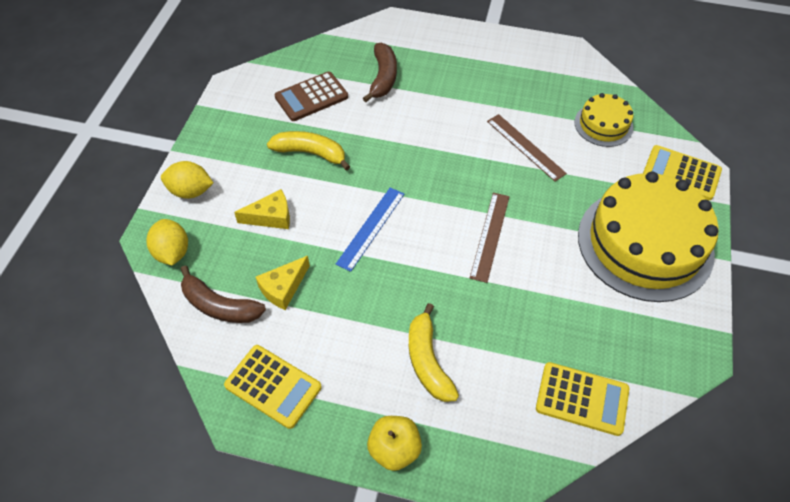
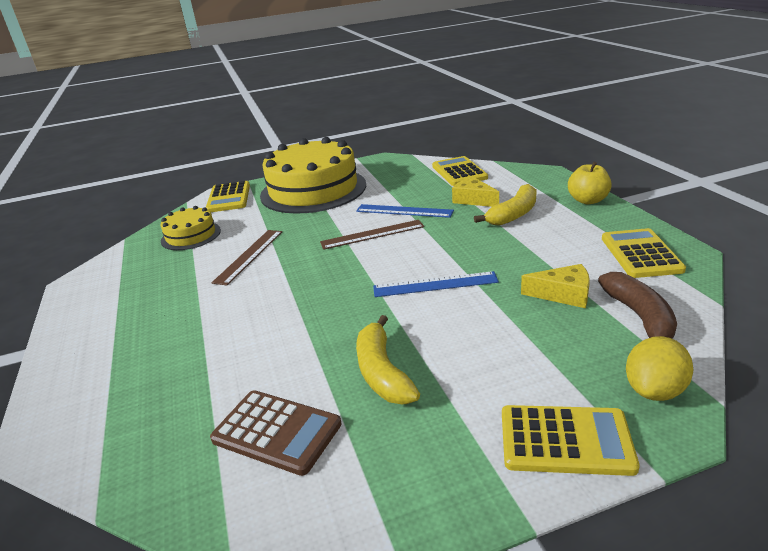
camera: 120 degrees left, 25 degrees down
(191, 191) = (565, 440): yellow lemon -> yellow calculator
(271, 217) = (504, 347): yellow cheese -> yellow cheese (473, 200)
(383, 78) = (191, 385): brown banana -> none
(519, 284) = (404, 211): none -> blue ruler

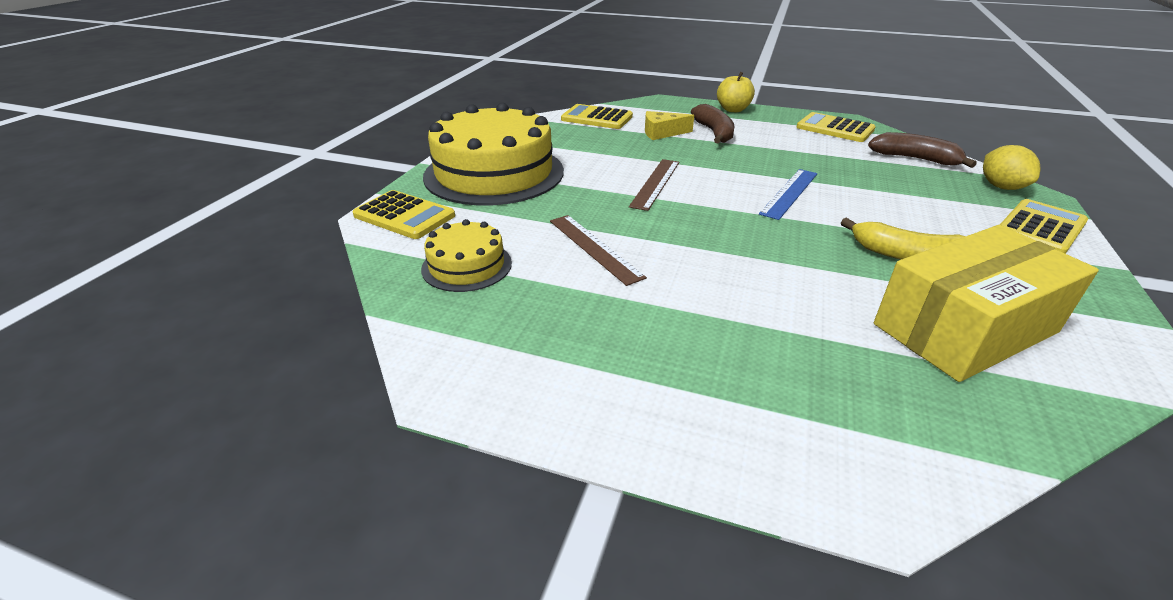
camera: 55 degrees left, 5 degrees up
(276, 432) = (964, 328): brown calculator -> yellow box
(404, 211) = (631, 158): blue ruler -> none
(513, 214) = (714, 132): yellow banana -> brown banana
(563, 294) = (861, 164): yellow cheese -> none

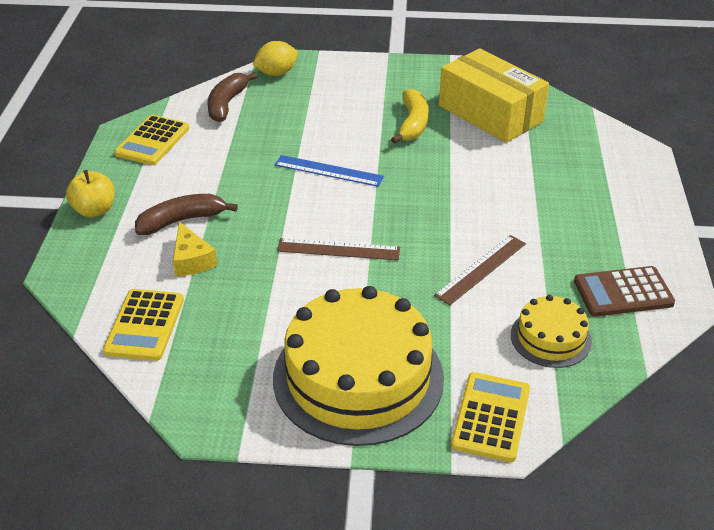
camera: 105 degrees left, 5 degrees up
(499, 338) = (623, 292): none -> brown calculator
(1040, 228) = (344, 70): yellow calculator -> none

